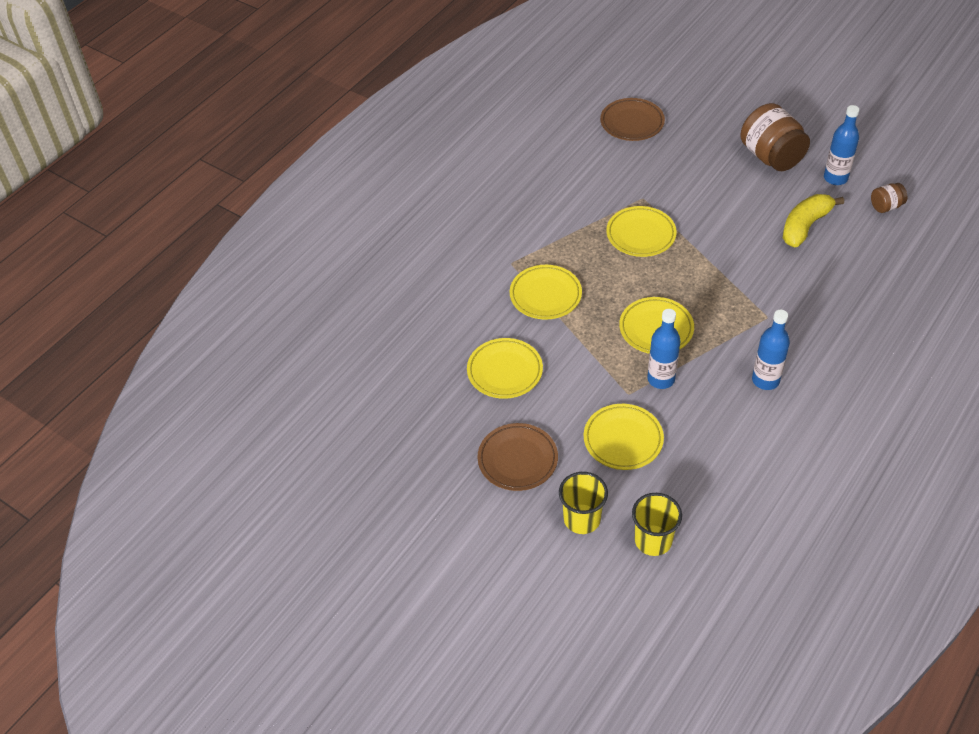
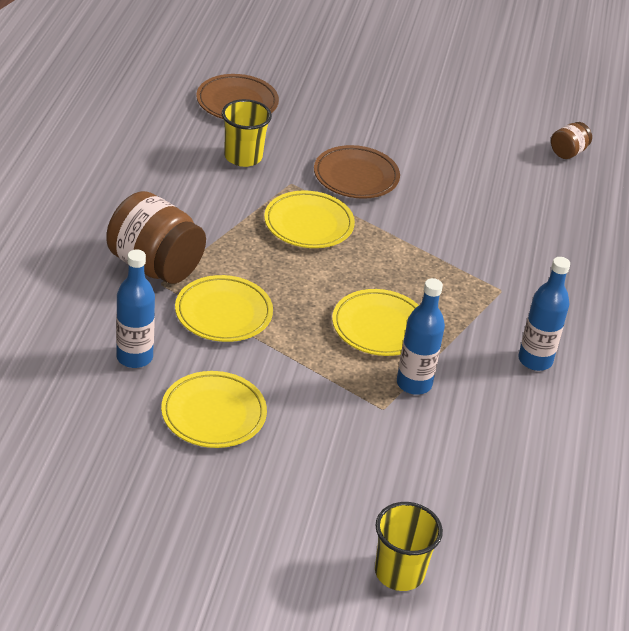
camera: 30 degrees left, 10 degrees down
(517, 460) = (282, 519): brown plate -> brown plate (356, 177)
(623, 439) = (403, 464): yellow plate -> none
(653, 540) = (499, 576): yellow cup -> yellow cup (243, 157)
(771, 156) = (417, 118): brown jar -> brown jar (155, 266)
(805, 226) = (492, 186): yellow banana -> none
(835, 178) = (499, 131): blue bottle -> blue bottle (134, 357)

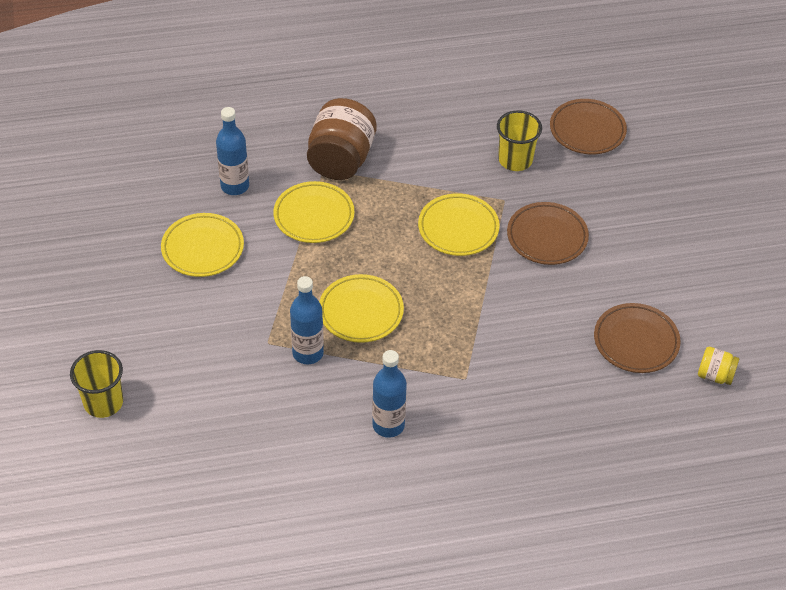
camera: 70 degrees right, 10 degrees up
(510, 177) = (636, 341): none -> brown plate
(568, 152) = (715, 375): brown jar -> yellow jar

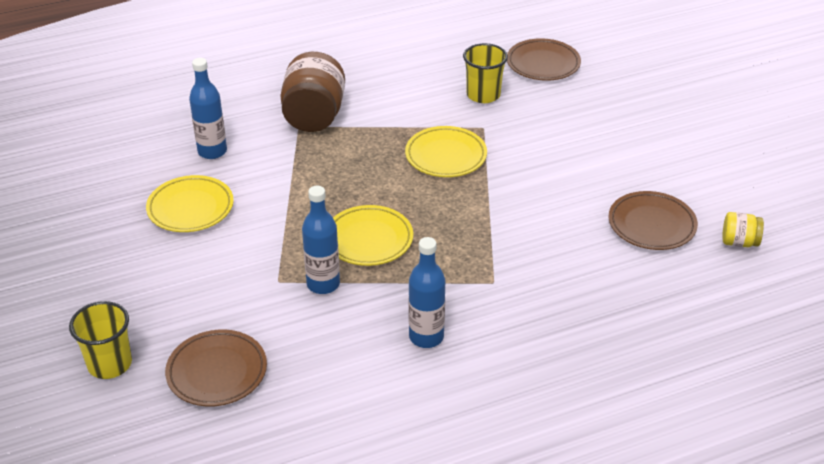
camera: 10 degrees left, 10 degrees down
(314, 216) = (299, 165): yellow plate -> none
(547, 237) = (534, 151): brown plate -> brown plate (217, 372)

